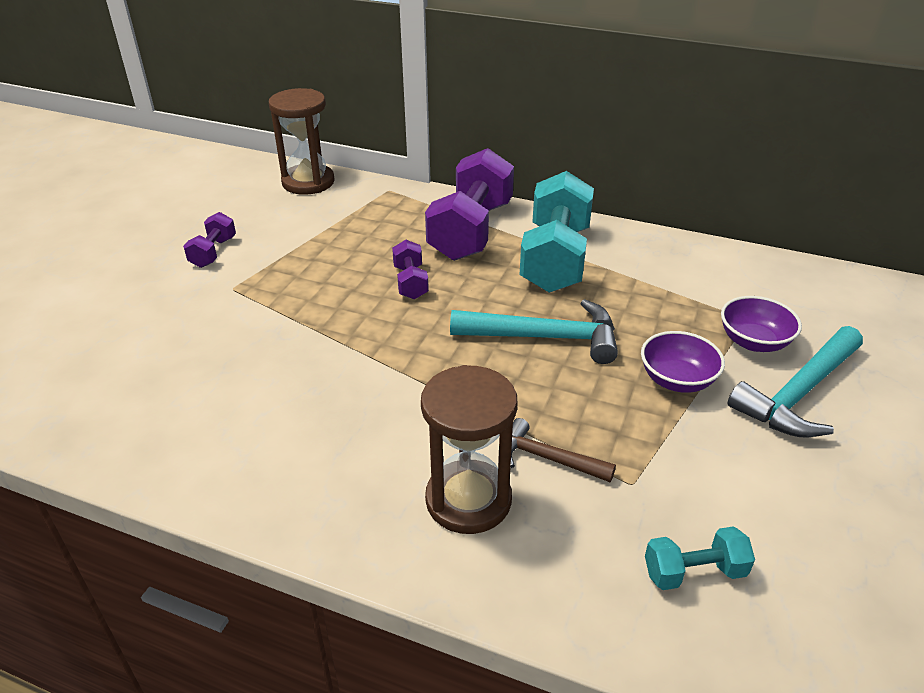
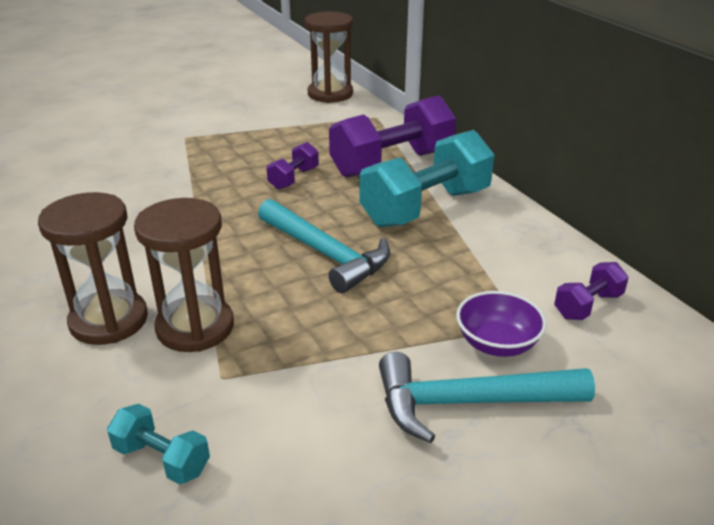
camera: 40 degrees right, 5 degrees down
(213, 252) = (207, 114): purple dumbbell -> purple dumbbell (588, 305)
(547, 458) = (195, 327): brown hammer -> brown hourglass
(677, 380) = (377, 333): purple bowl -> none

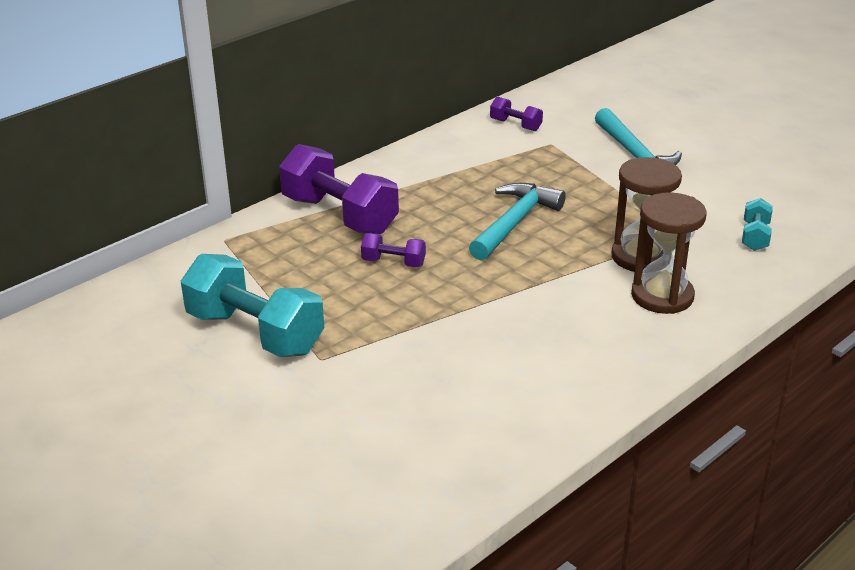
camera: 105 degrees left, 0 degrees up
(330, 94) = (155, 282): brown hourglass -> none
(425, 207) = (417, 190): turquoise dumbbell -> turquoise dumbbell (255, 333)
(497, 343) = (575, 150): purple bowl -> none

